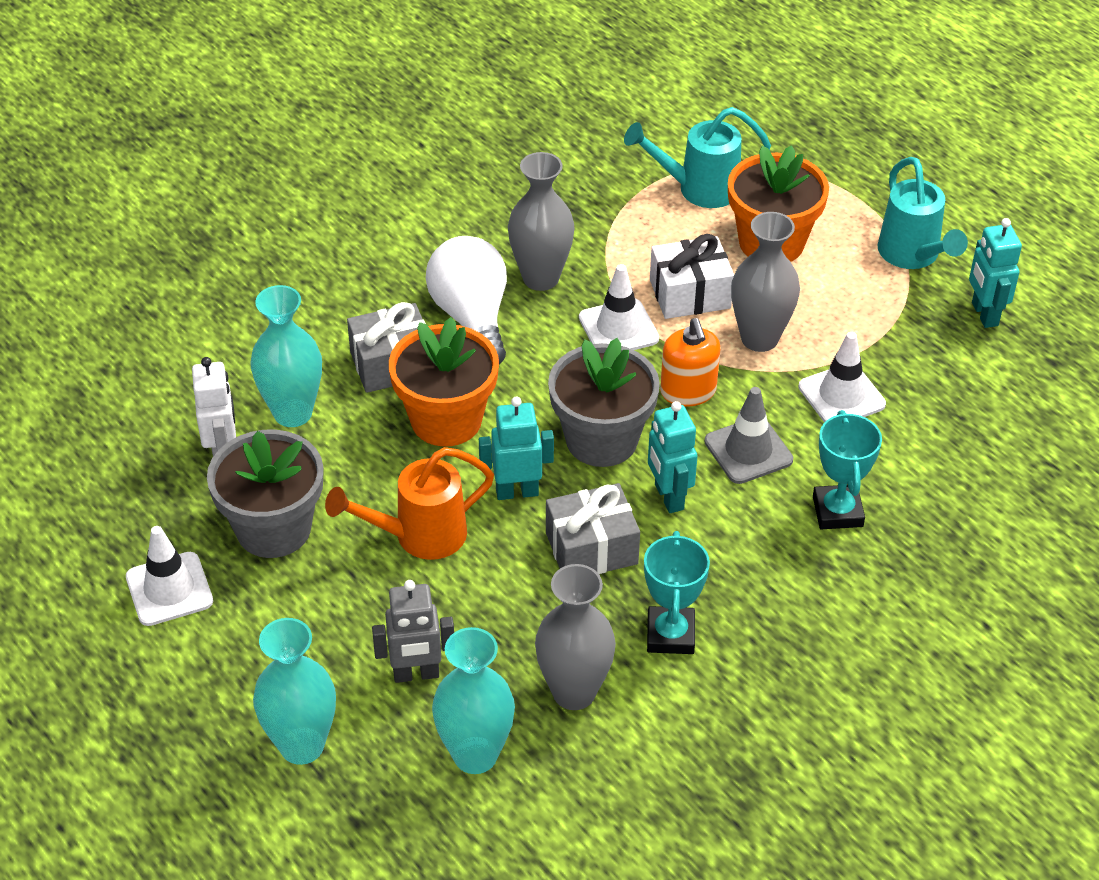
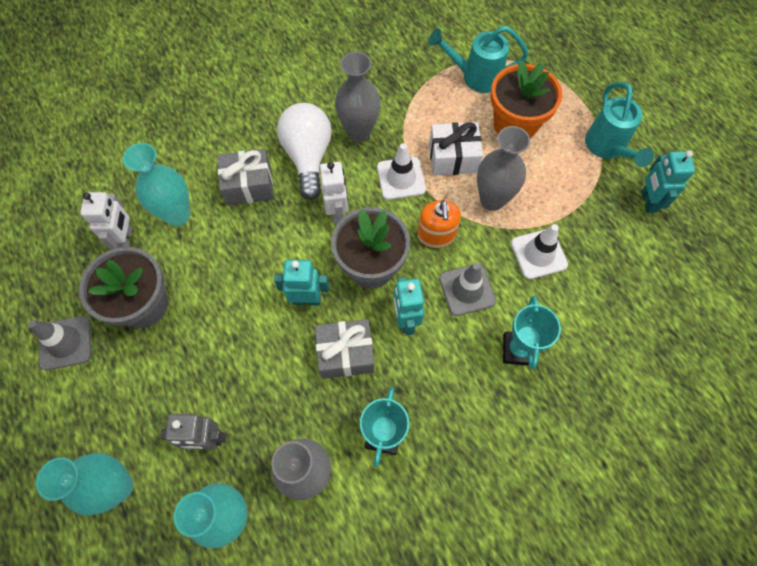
camera: 10 degrees right, 20 degrees up
(169, 589) = (65, 343): white traffic cone -> grey traffic cone
(418, 536) = (234, 326): orange watering can -> none
(446, 420) = (273, 235): orange flower pot -> none
(534, 380) = (337, 212): none -> white robot

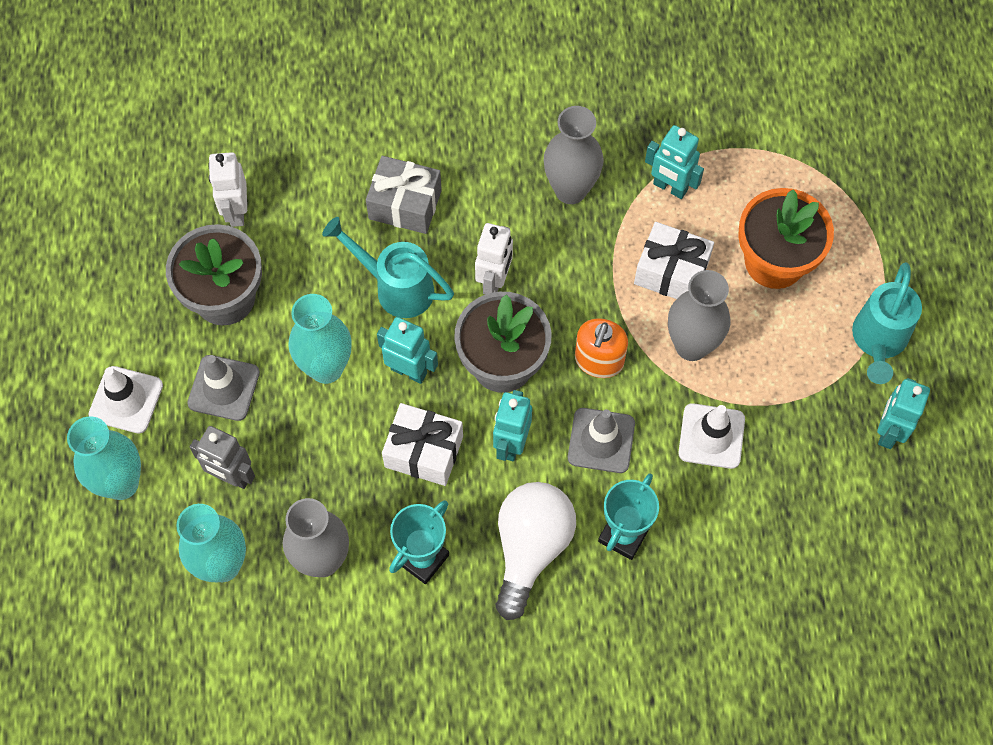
camera: 25 degrees right, 0 degrees up
(65, 343) = (125, 304): grey traffic cone -> grey traffic cone (224, 388)
(126, 239) = (236, 211): white robot -> white robot turned 150 degrees clockwise
(177, 214) = (306, 206): turquoise vase -> turquoise vase (326, 368)
(308, 157) = (492, 197): white light bulb -> white light bulb (530, 548)
(345, 354) = (424, 452): grey gift -> white gift
(401, 178) = (592, 271): white traffic cone -> white traffic cone (126, 400)
(423, 105) = (670, 187): none -> turquoise robot
(475, 77) = (758, 175): turquoise watering can -> turquoise watering can (395, 287)

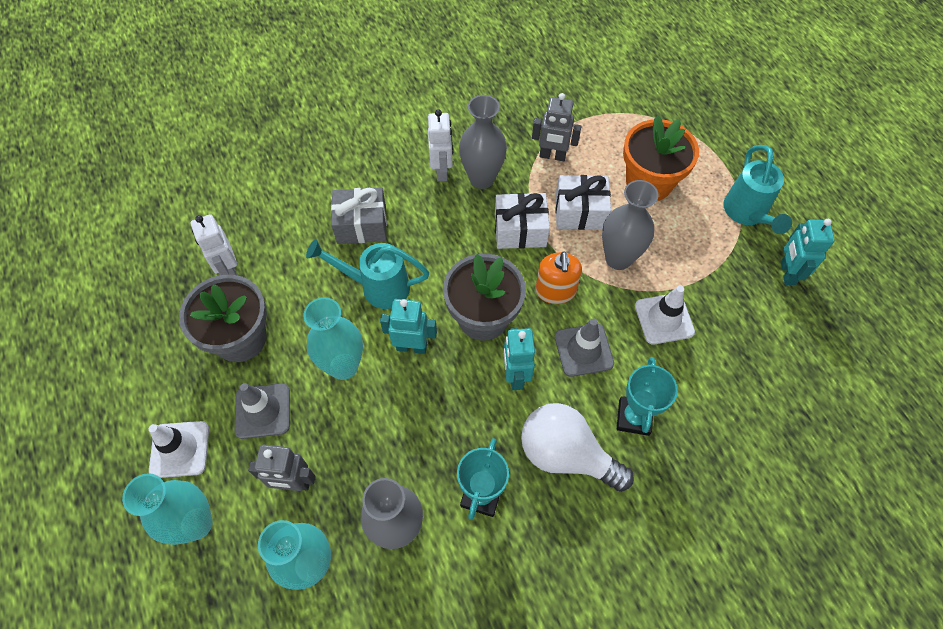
camera: 20 degrees left, 5 degrees down
(424, 452) = (448, 406): white gift -> white gift (520, 230)
(494, 281) = (452, 259): white robot -> white robot (442, 171)
(530, 548) = (566, 454): white light bulb -> white light bulb turned 60 degrees counterclockwise
(670, 187) = (552, 156): turquoise robot -> grey robot

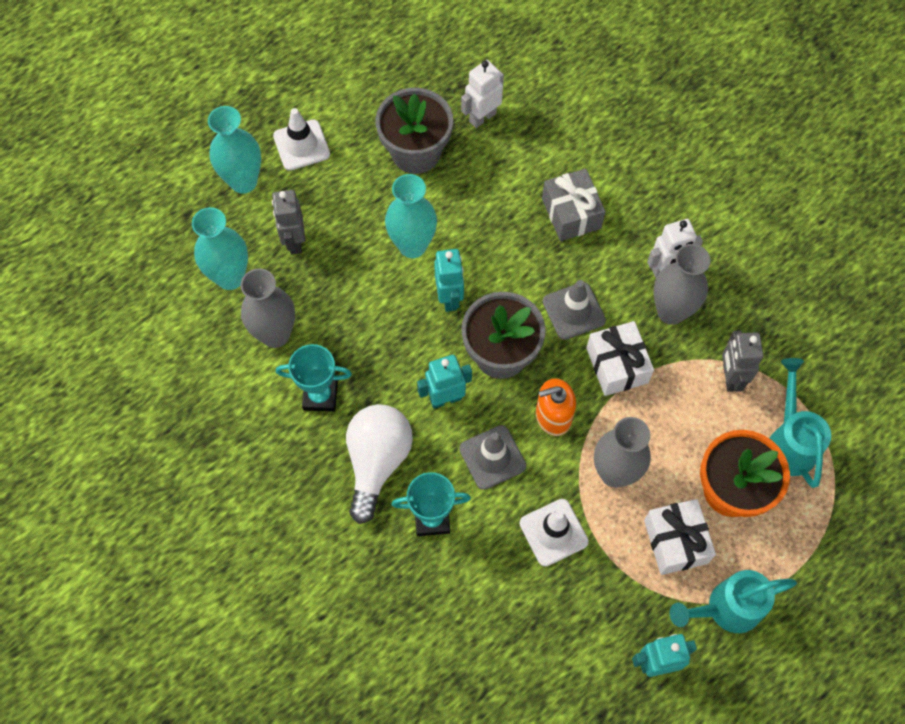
camera: 75 degrees right, 5 degrees up
(262, 411) = (352, 195): grey traffic cone -> grey traffic cone (573, 311)
(377, 287) = (504, 248): turquoise watering can -> turquoise watering can (789, 441)
(580, 212) = (662, 422): white gift -> white gift (675, 541)

